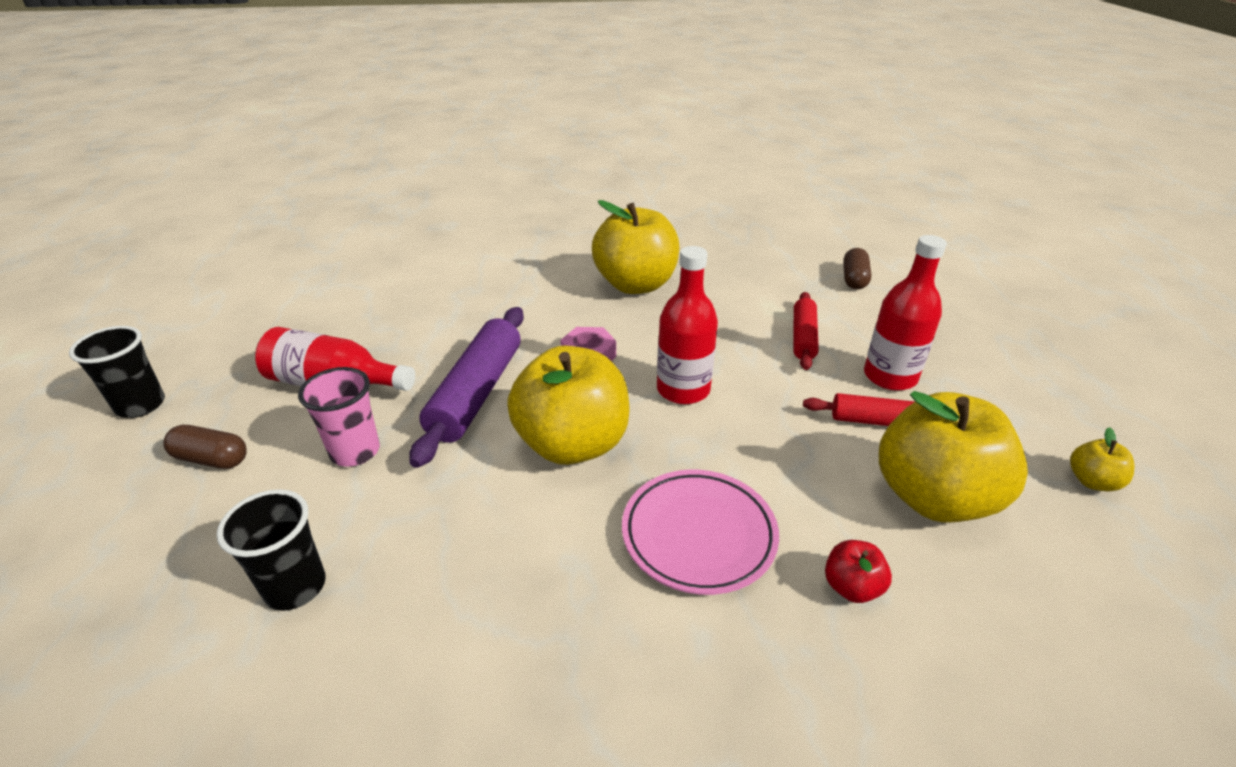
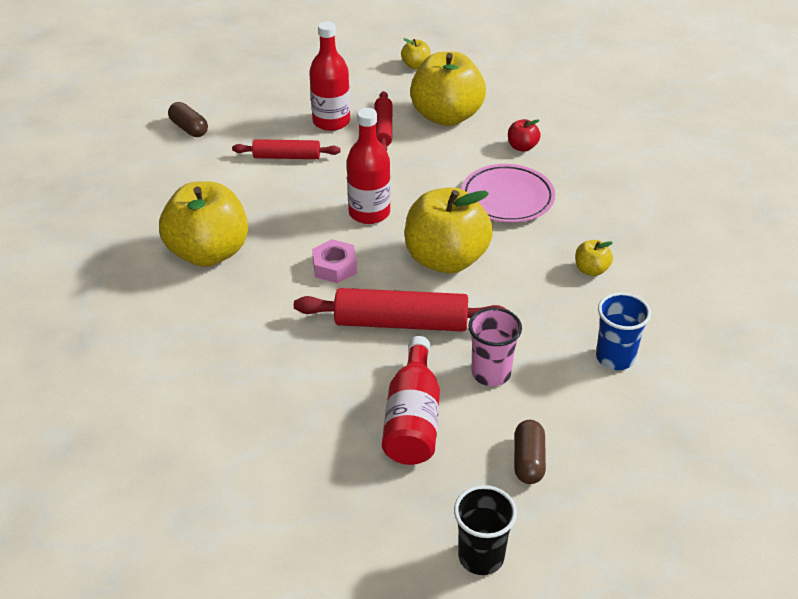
camera: 100 degrees left, 5 degrees up
(295, 587) = (615, 358): black cup -> blue cup
(476, 393) = (401, 323): purple rolling pin -> red rolling pin
(491, 608) = (591, 270): none -> yellow apple
(854, 279) = (189, 128): brown capsule -> brown capsule turned 45 degrees clockwise

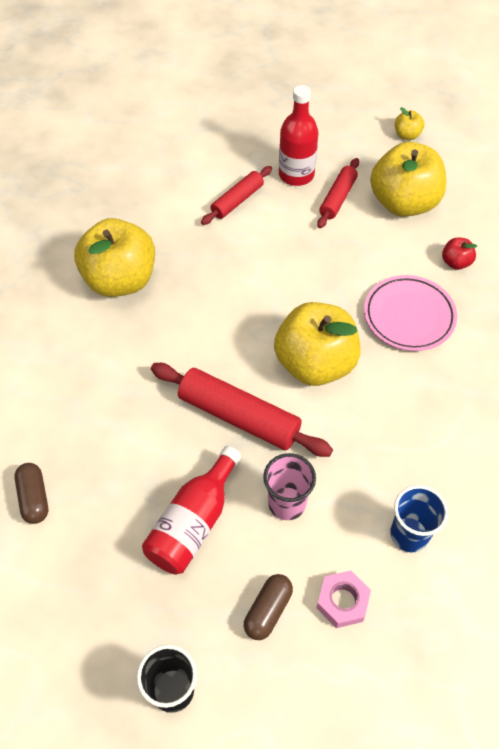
camera: 25 degrees right, 15 degrees up
(189, 128) = (172, 142): brown capsule -> brown capsule (34, 498)
(287, 157) = (237, 201): red rolling pin -> red rolling pin turned 75 degrees counterclockwise
(335, 267) = (215, 335): pink nut -> pink nut (342, 601)
(369, 213) = (275, 287): red bottle -> none
(591, 270) = (442, 427): yellow apple -> none

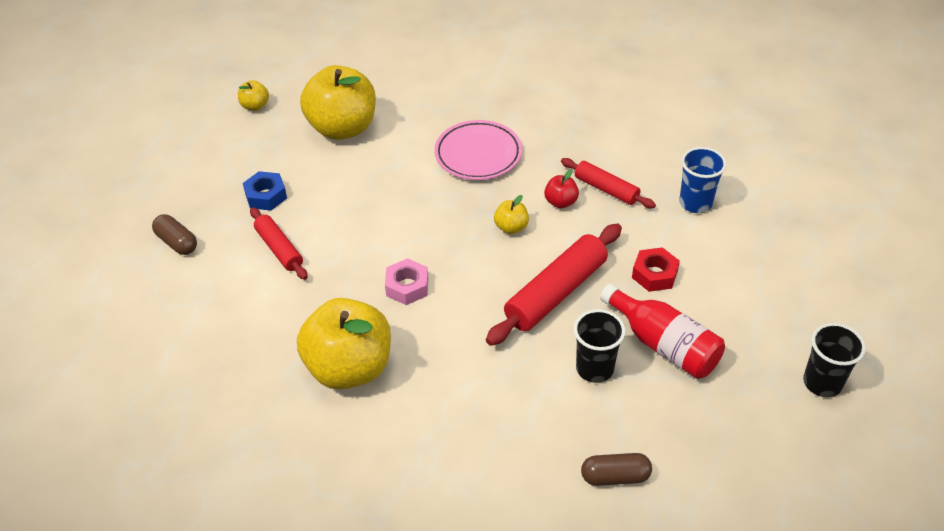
camera: 75 degrees left, 10 degrees down
(152, 464) = (594, 368): none -> black cup
(268, 610) = (754, 305): brown capsule -> brown capsule (177, 242)
(287, 503) = (654, 274): pink cup -> red nut
(296, 175) = (266, 196): red bottle -> blue nut
(315, 363) = (511, 227): yellow apple -> yellow apple, size x0.43
(338, 198) = (314, 171): red rolling pin -> red rolling pin (606, 189)
(342, 601) = (750, 256): pink nut -> pink nut (407, 286)
(455, 262) = (429, 112): red apple -> red apple (560, 202)

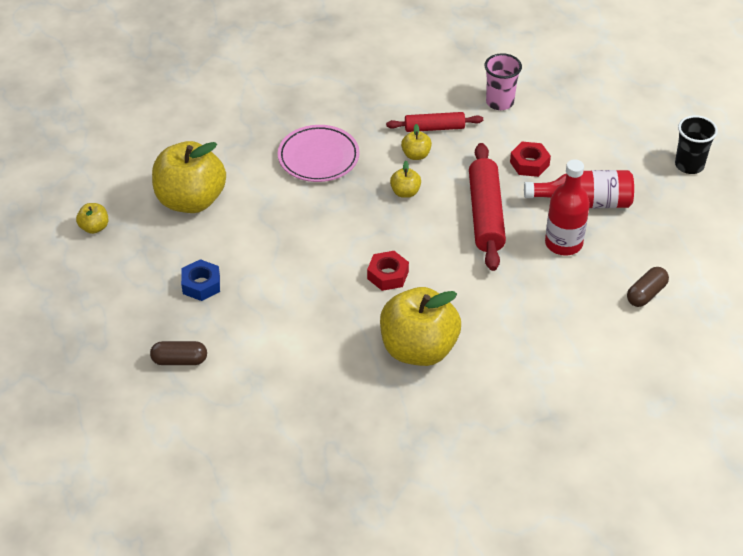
camera: 45 degrees left, 0 degrees up
(279, 249) = (264, 312): red rolling pin -> none
(407, 286) = (388, 275): pink nut -> red nut
(560, 202) = (416, 155): red apple -> yellow apple
(594, 368) = (563, 243): black cup -> red bottle
(695, 203) = (499, 102): blue cup -> pink cup

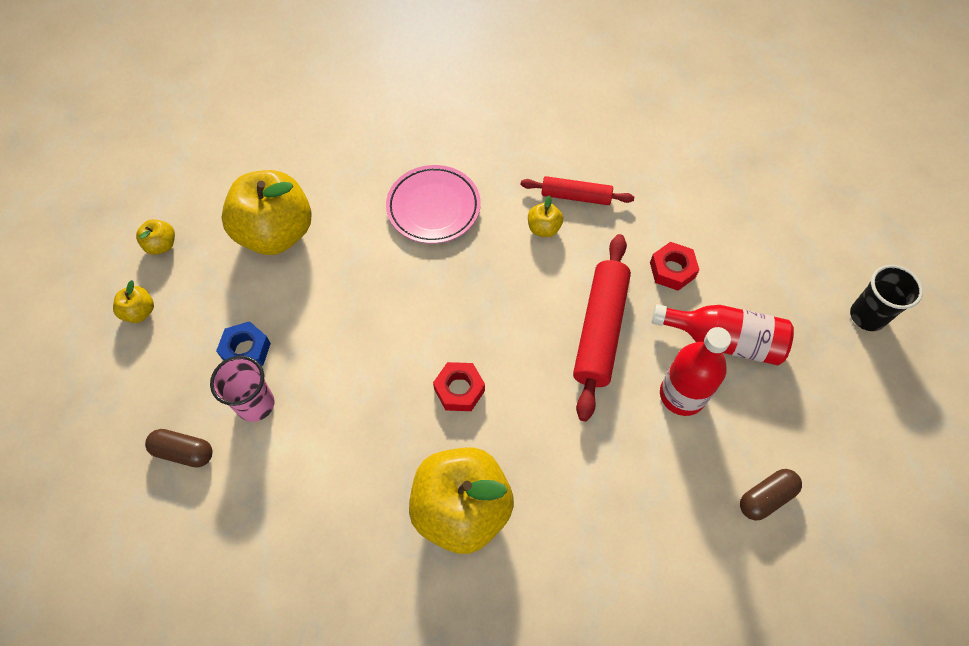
camera: 15 degrees right, 15 degrees up
(405, 192) = (516, 277): yellow apple -> yellow apple (140, 312)
(499, 102) = (661, 178): pink cup -> pink cup (256, 404)

